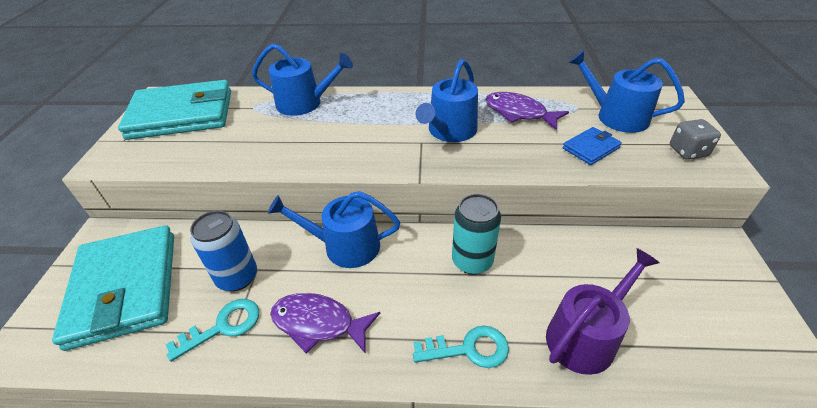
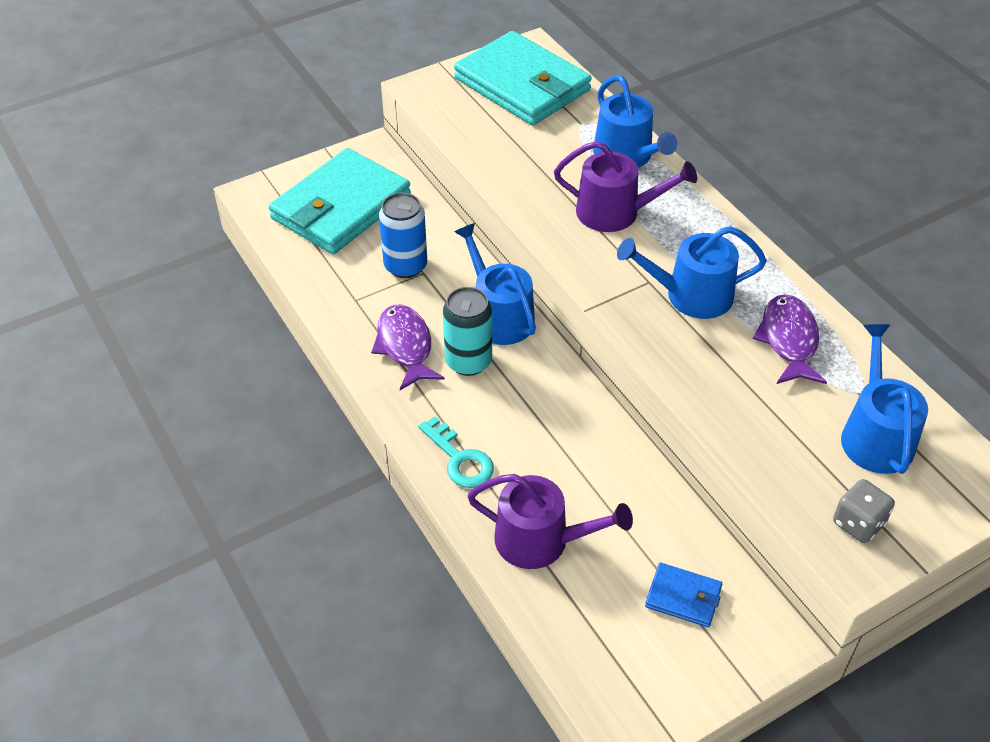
camera: 55 degrees right, 5 degrees up
(223, 326) = (356, 290): turquoise key -> none
(346, 128) = (616, 212): none -> purple watering can
(472, 261) = (561, 420): turquoise can -> turquoise can (468, 361)
(591, 148) = (776, 429): blue wallet -> blue wallet (683, 597)

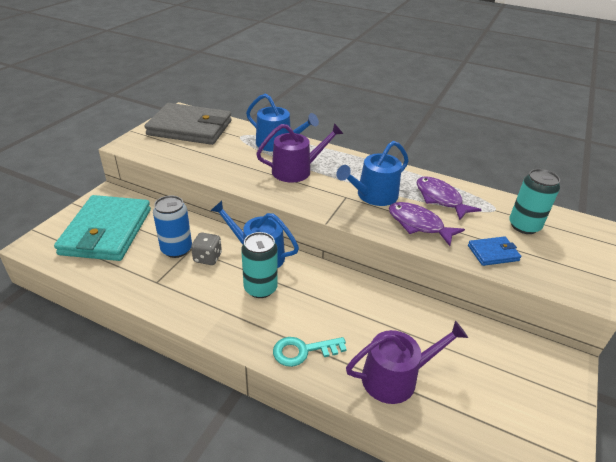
camera: 35 degrees left, 10 degrees down
(405, 346) = (212, 296): purple fish -> purple fish (418, 224)
(459, 459) = (303, 351): turquoise key -> turquoise key turned 150 degrees clockwise
(522, 84) = (190, 128): turquoise wallet -> grey wallet
(683, 597) = (501, 367): blue wallet -> blue wallet (493, 253)
(858, 523) = (566, 272): grey dice -> grey dice (207, 258)
(875, 435) = (524, 226): blue watering can -> turquoise can

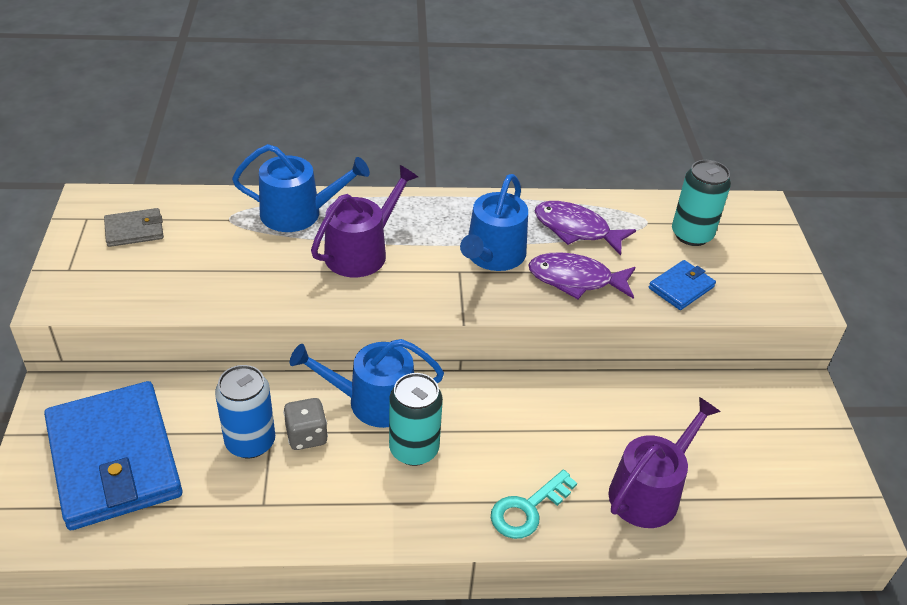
camera: 30 degrees left, 5 degrees up
(106, 231) = (114, 459): turquoise wallet -> blue wallet
(190, 128) = (134, 230): grey wallet -> grey wallet, size x0.44

